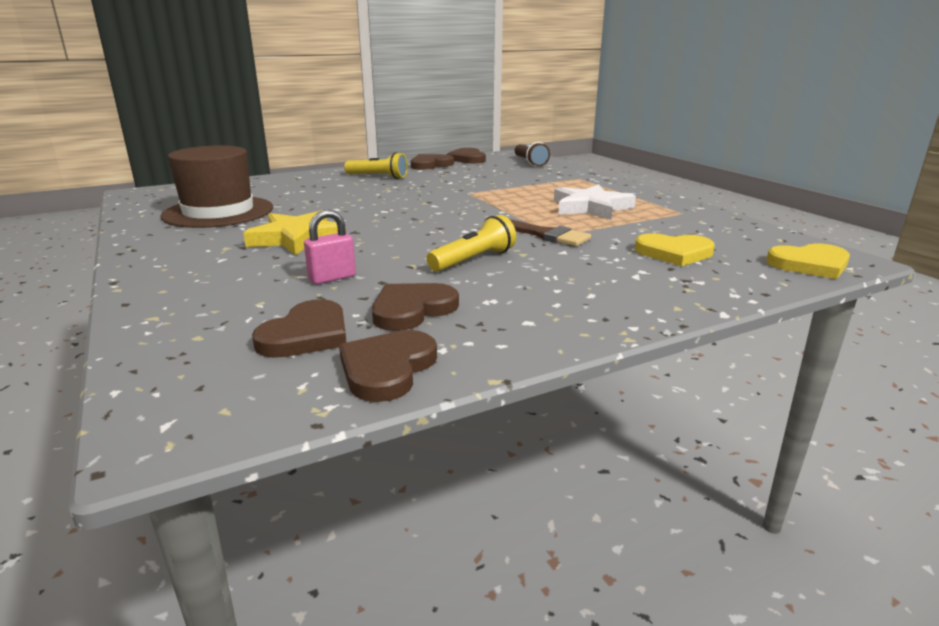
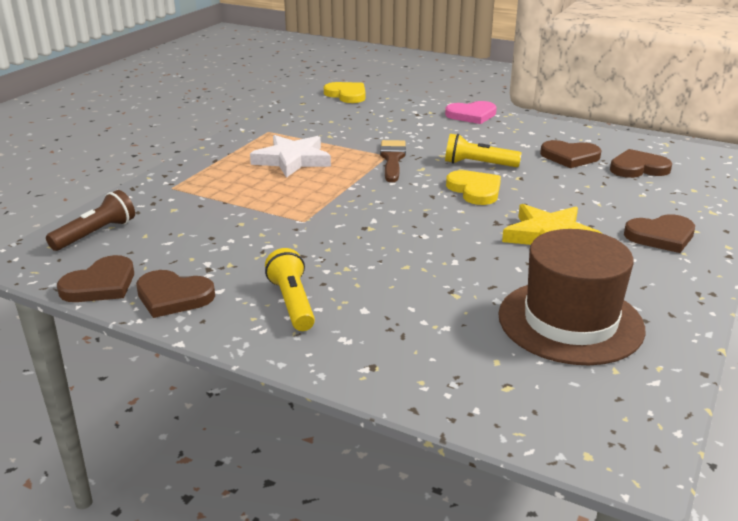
camera: 125 degrees left, 5 degrees up
(332, 278) = (579, 191): pink padlock -> none
(387, 369) = (622, 143): brown heart -> brown heart (661, 236)
(649, 309) = (471, 115): none -> pink heart
(674, 253) = (374, 121): yellow heart -> yellow heart (475, 190)

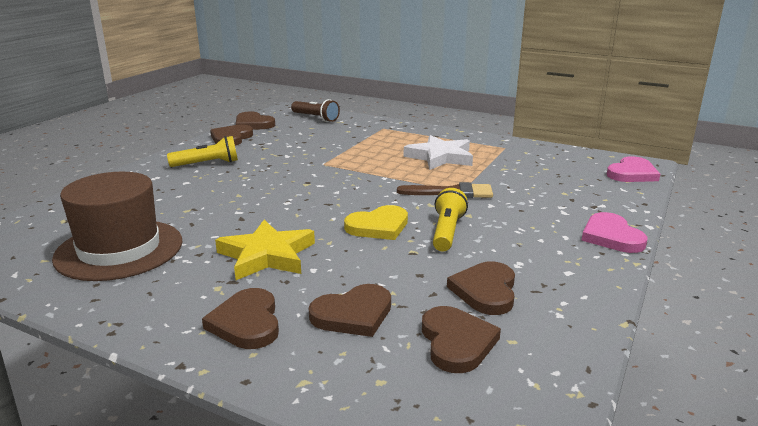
camera: 90 degrees right, 5 degrees down
(347, 95) = (632, 173): yellow heart -> pink heart
(625, 198) = (353, 314): none -> brown heart

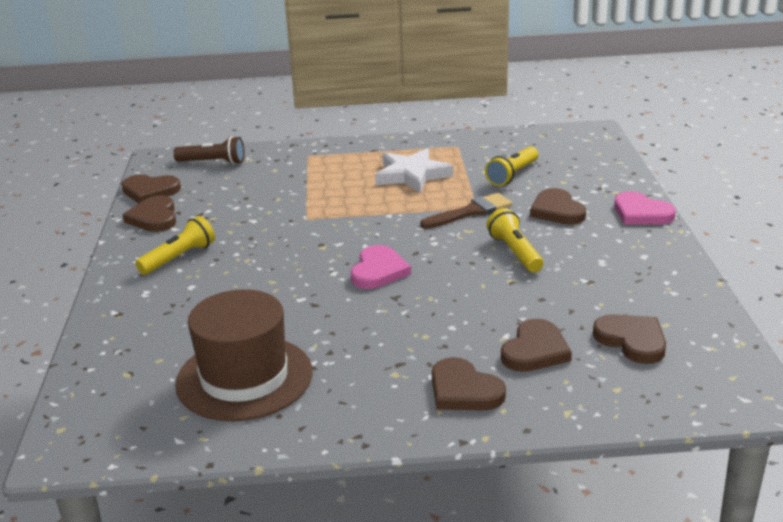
camera: 30 degrees left, 5 degrees up
(267, 255) = (394, 330): yellow star -> none
(378, 226) = (452, 268): yellow heart -> none
(485, 291) = (605, 293): brown heart -> brown heart (557, 211)
(523, 177) = (512, 175): none -> yellow flashlight
(632, 173) = (594, 144): pink heart -> pink heart (378, 271)

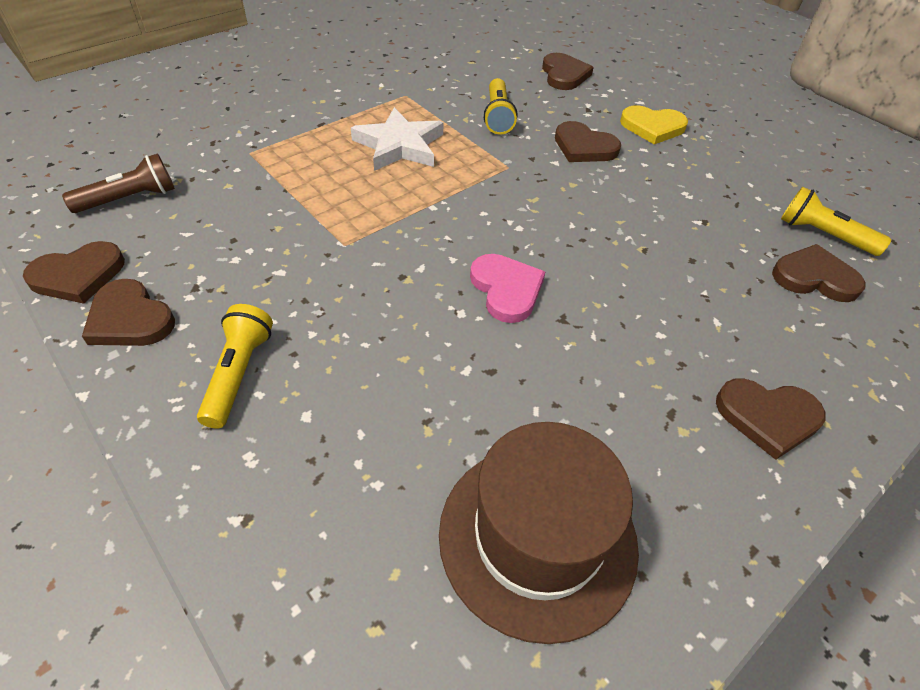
camera: 40 degrees left, 20 degrees up
(471, 212) = (510, 174): brown brush -> none
(515, 252) = (606, 211): yellow flashlight -> yellow flashlight (823, 235)
(535, 350) = (761, 329): brown heart -> brown heart (564, 75)
(641, 213) = (652, 127): pink heart -> yellow heart

